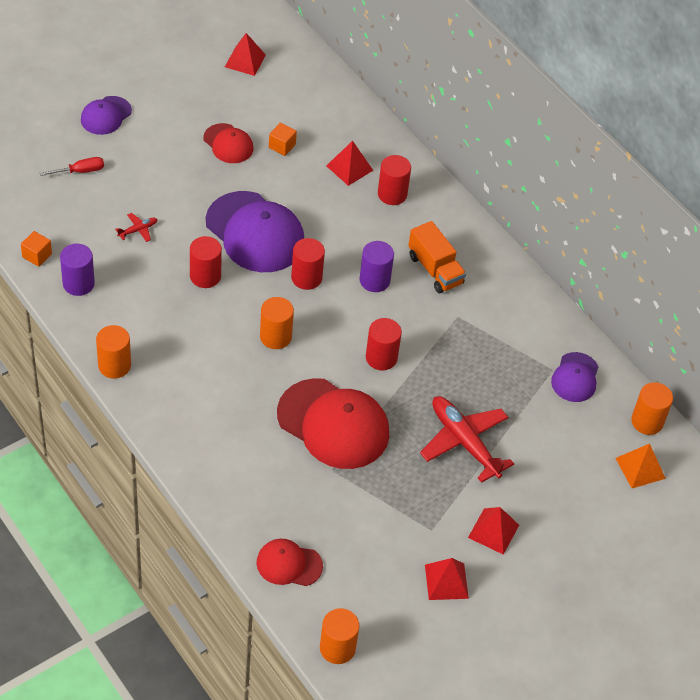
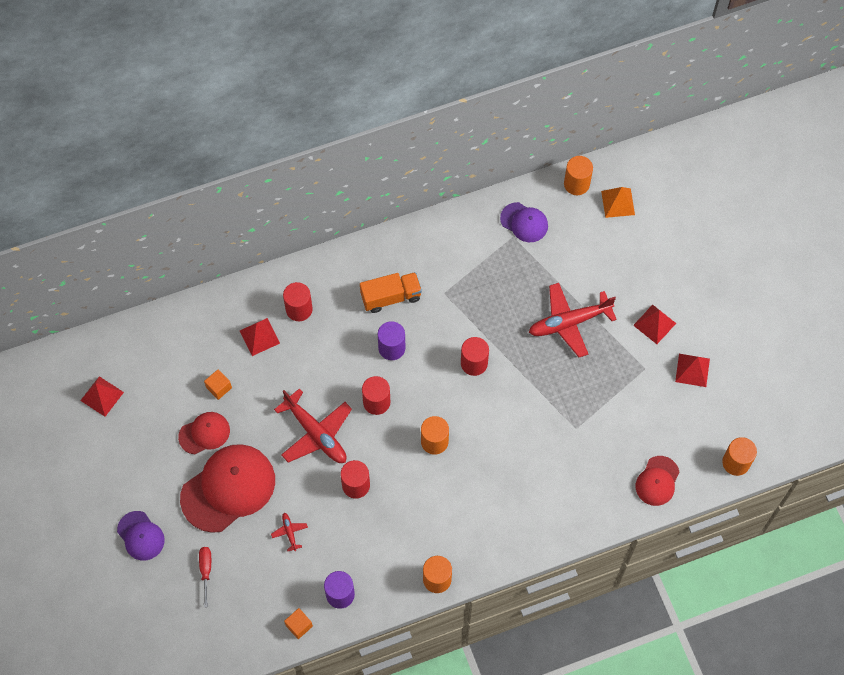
camera: 70 degrees left, 15 degrees up
(255, 232) = (316, 433): purple cap -> red plane
(333, 424) = (532, 416): red cap -> red cap (228, 488)

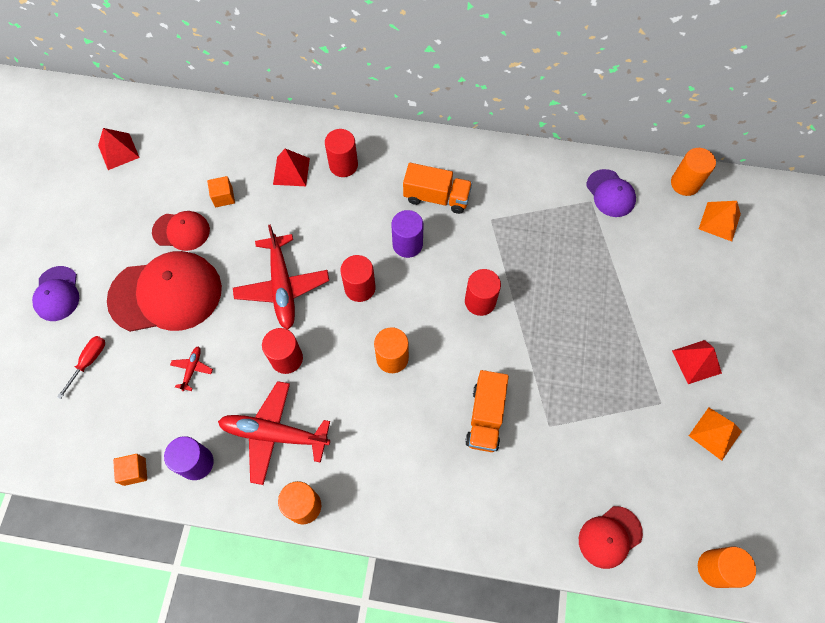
camera: 30 degrees right, 0 degrees up
(527, 446) = (485, 417): none -> orange truck
(569, 322) = (603, 312): red plane -> red plane (274, 434)
(692, 370) = (715, 433): red pyramid -> orange pyramid

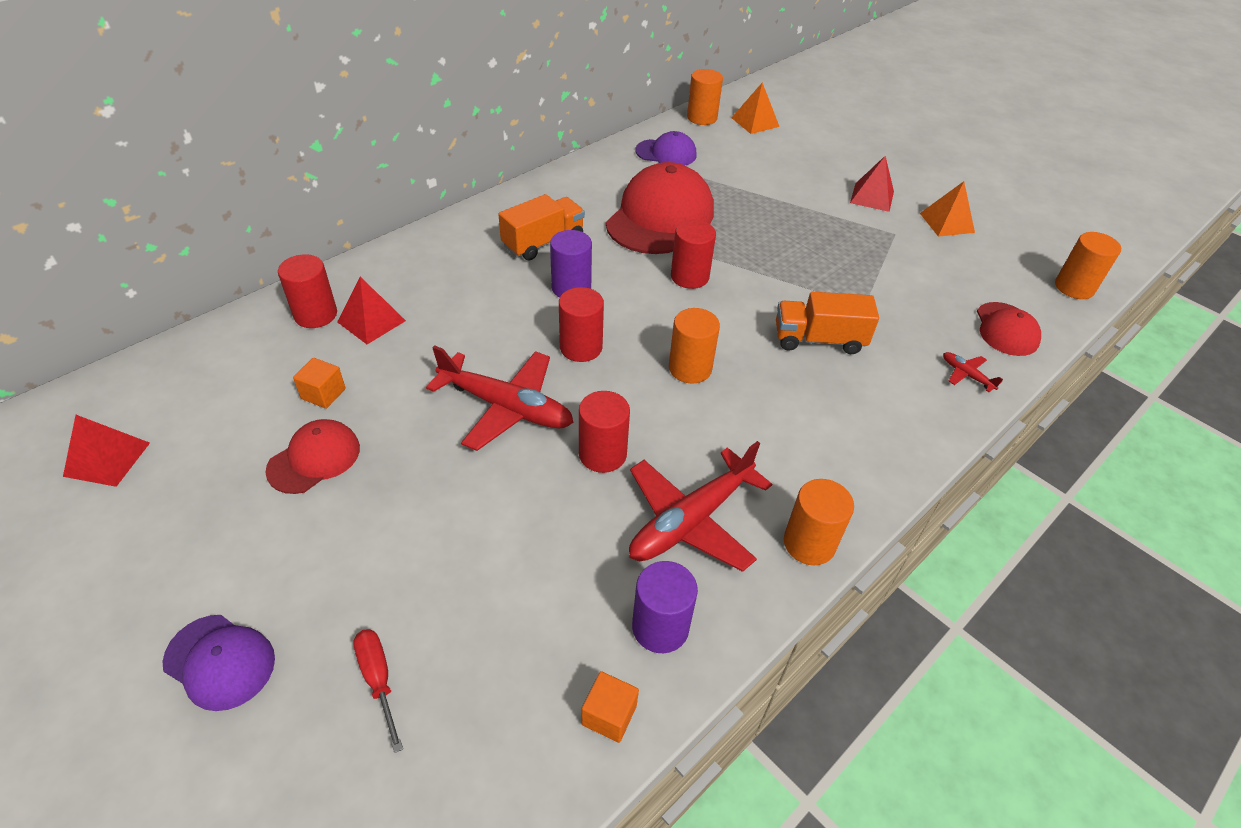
camera: 55 degrees left, 20 degrees down
(166, 294) = (382, 525): red cap -> red cap (660, 217)
(192, 369) = (521, 557): red plane -> red plane (966, 375)
(343, 165) = (420, 281): red cylinder -> red cylinder (315, 315)
(485, 417) = (819, 339): orange truck -> orange truck turned 135 degrees clockwise

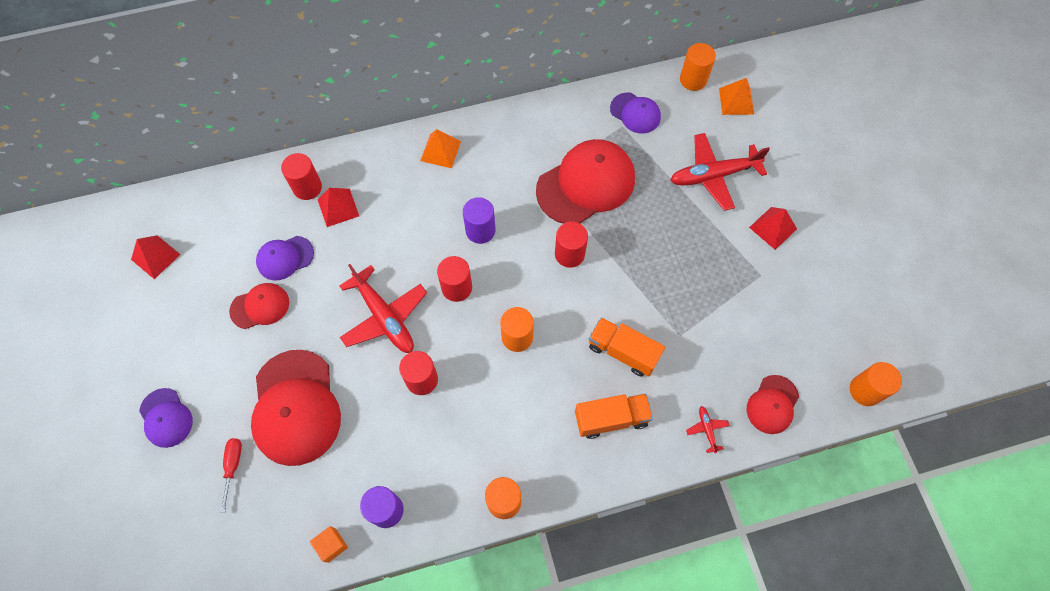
camera: 30 degrees right, 20 degrees up
(323, 394) = (285, 258): orange cube -> purple cap
(440, 557) = (295, 407): none -> red cap
(543, 242) = (485, 177): orange truck -> orange truck (611, 419)
(691, 520) = (445, 452): red plane -> red plane (714, 175)
(947, 222) = (815, 281): orange pyramid -> orange pyramid (440, 151)

